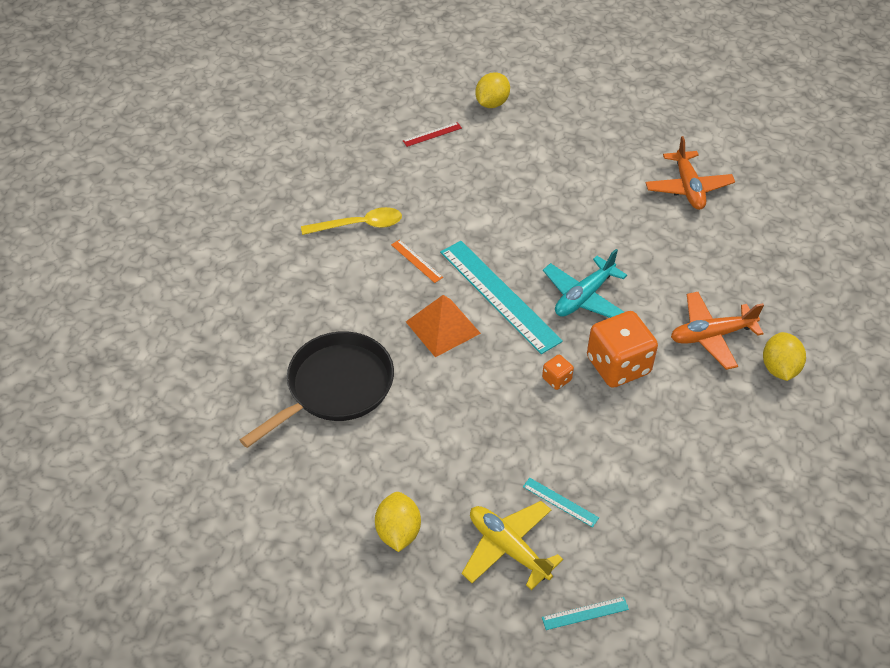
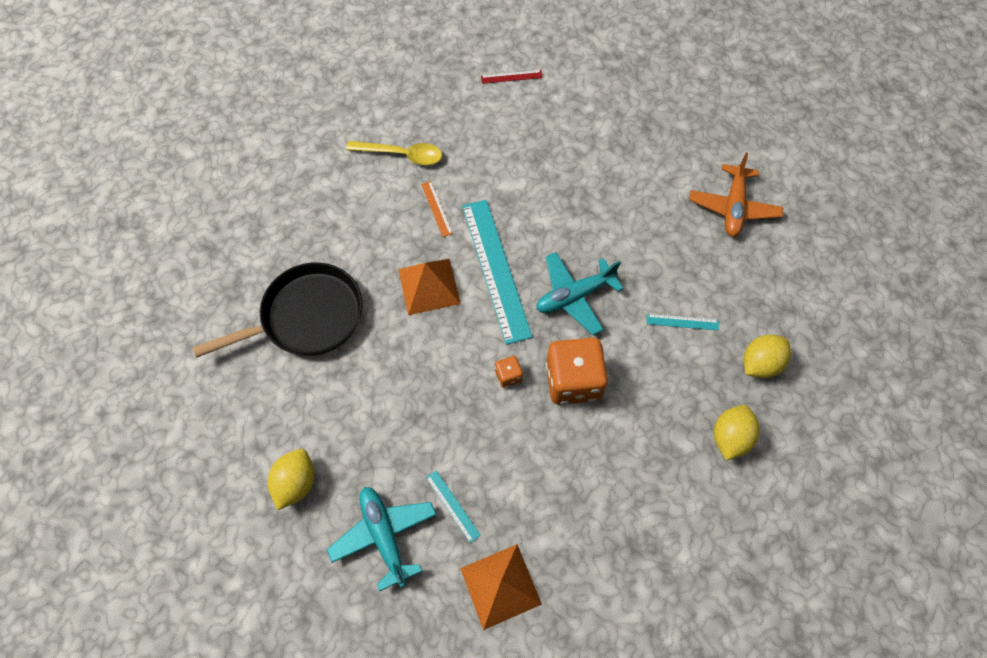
camera: 20 degrees right, 15 degrees up
(492, 103) = (583, 58): yellow lemon -> yellow lemon (760, 364)
(508, 548) = (384, 535): yellow plane -> turquoise plane
(585, 613) = (422, 628): turquoise ruler -> turquoise ruler (682, 322)
(639, 553) = (500, 586): none -> orange pyramid
(711, 335) = (678, 378): orange plane -> none

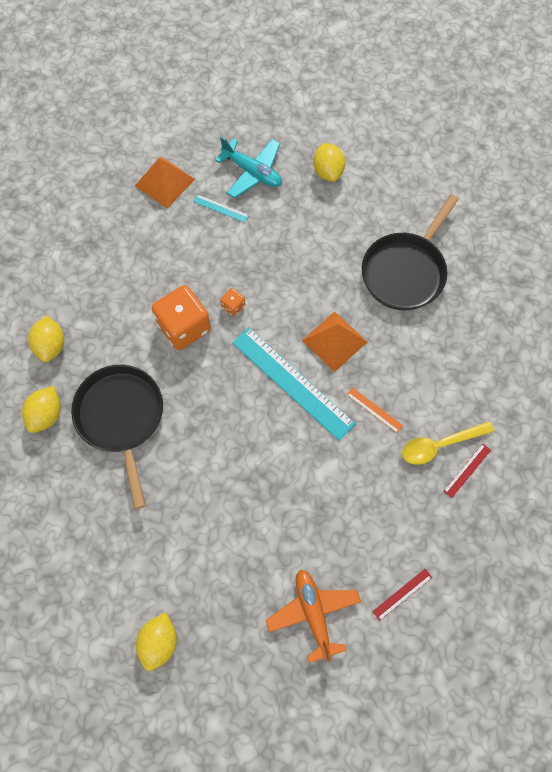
camera: 150 degrees right, 5 degrees up
(395, 127) = (467, 470): none -> red ruler
(574, 296) = (217, 393): turquoise plane -> none
(682, 322) = (121, 417): turquoise ruler -> black pan
(724, 134) = (159, 641): none -> yellow lemon
(733, 207) = (119, 556): orange plane -> orange plane (313, 613)

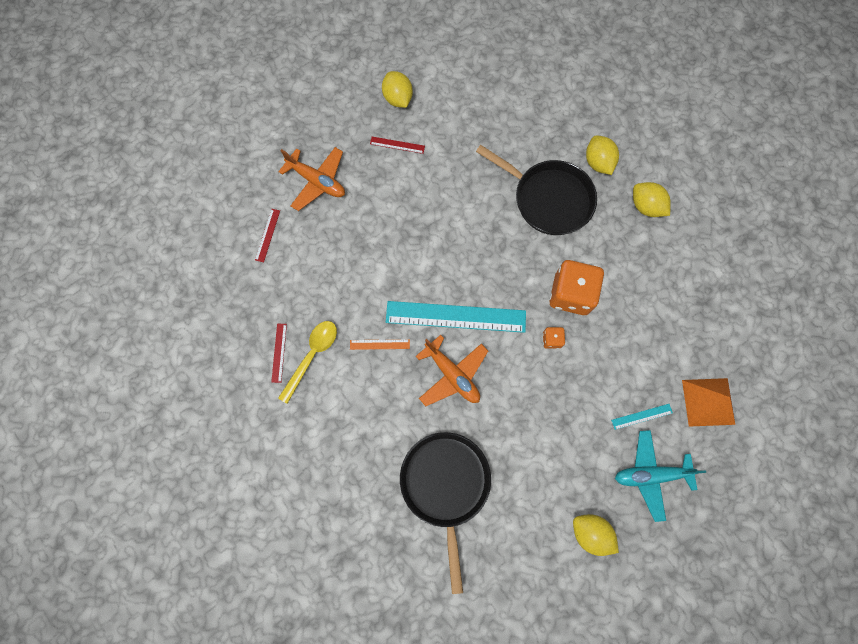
camera: 140 degrees right, 5 degrees up
(205, 587) = (397, 145): none -> red ruler
(334, 341) = (452, 374): orange pyramid -> orange plane

